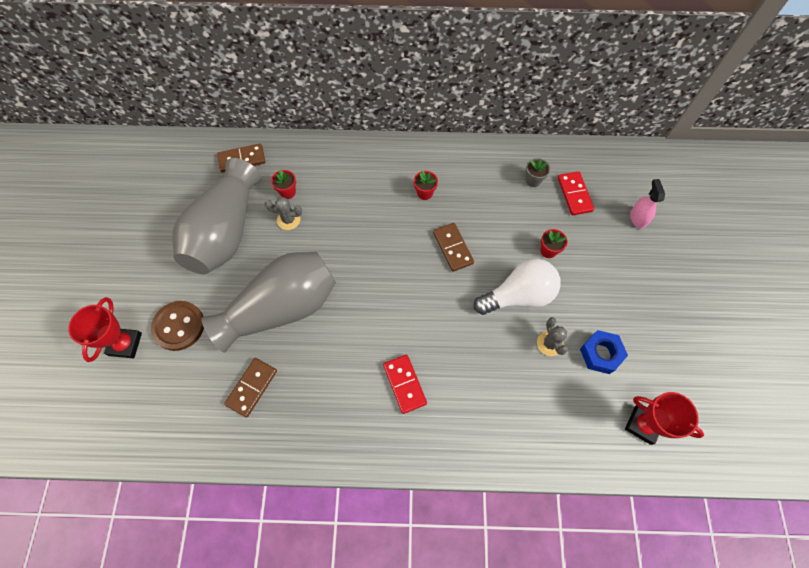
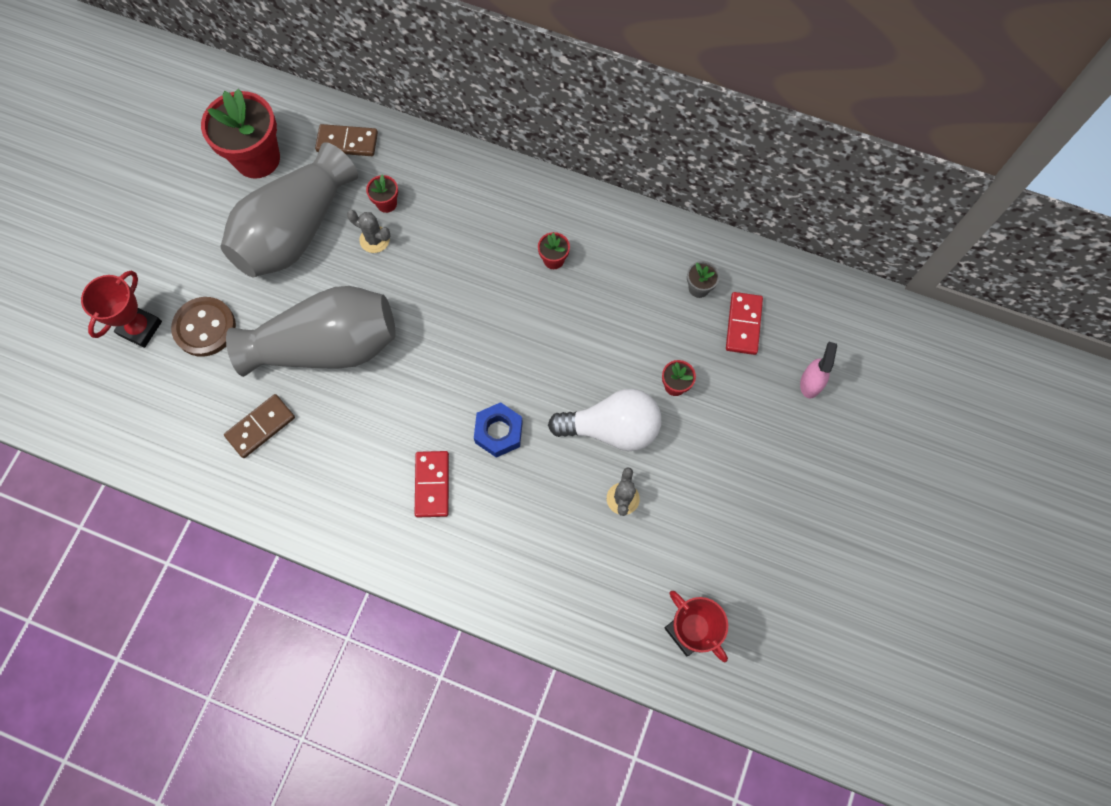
camera: 20 degrees right, 5 degrees up
(177, 190) = (257, 158): none -> red flower pot
(453, 248) = (558, 342): brown domino -> none
(600, 354) = (678, 533): blue nut -> blue nut (499, 432)

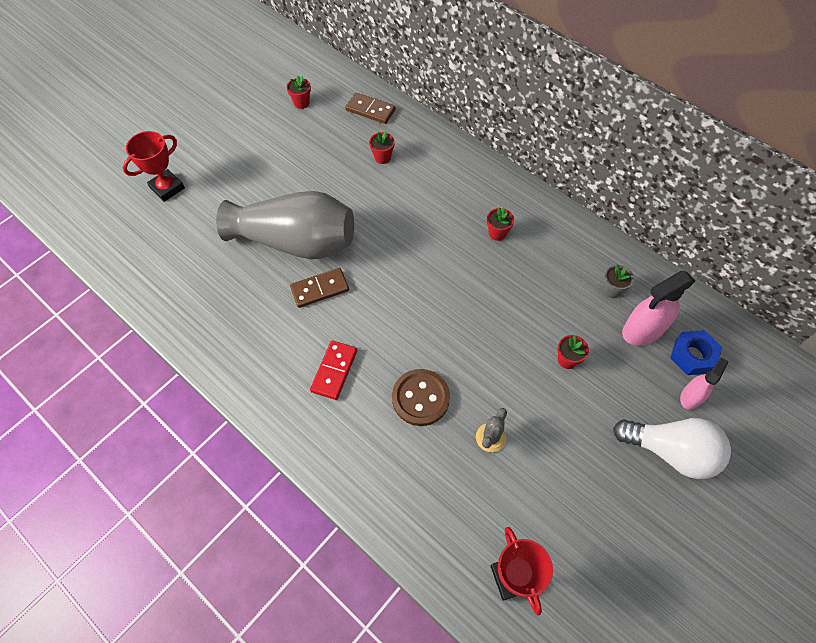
camera: 20 degrees right, 10 degrees down
(205, 328) = (213, 201): brown button -> brown button (420, 398)
(257, 158) = (301, 103): red flower pot -> red flower pot, size x0.44
(260, 427) = (220, 283): brown domino -> brown domino (319, 289)
(295, 231) = (307, 156): grey vase -> none
(374, 239) = (363, 179): grey cactus -> none
(499, 432) = (404, 348): blue nut -> blue nut (692, 356)
(612, 428) = (500, 376): white light bulb -> white light bulb (670, 451)
(743, 324) = (643, 330): red domino -> pink spray bottle

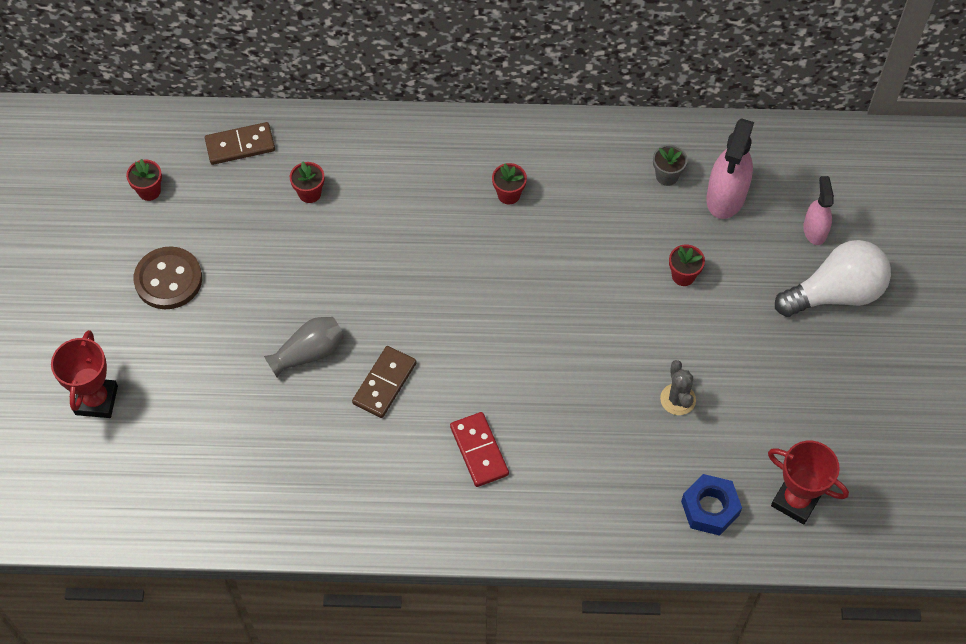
camera: 40 degrees left, 0 degrees up
(296, 241) = (309, 353): grey vase -> grey vase, size x0.46
(420, 398) = (584, 413): brown button -> brown button (168, 279)
(692, 356) = (787, 190): blue nut -> blue nut (710, 508)

